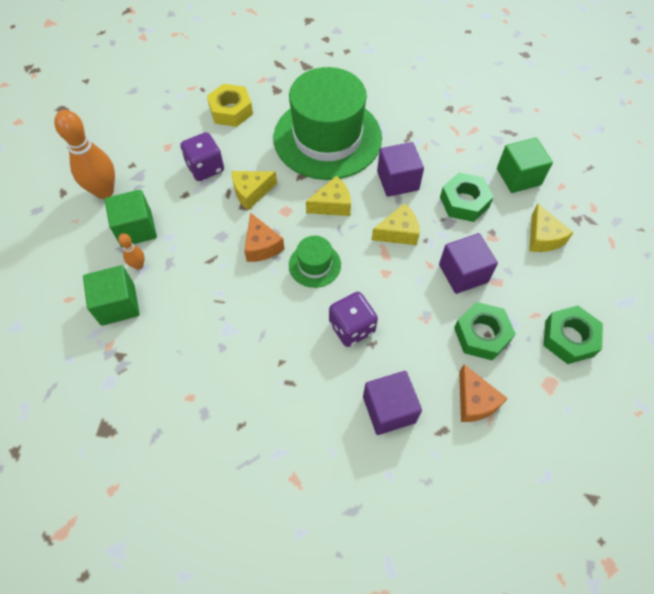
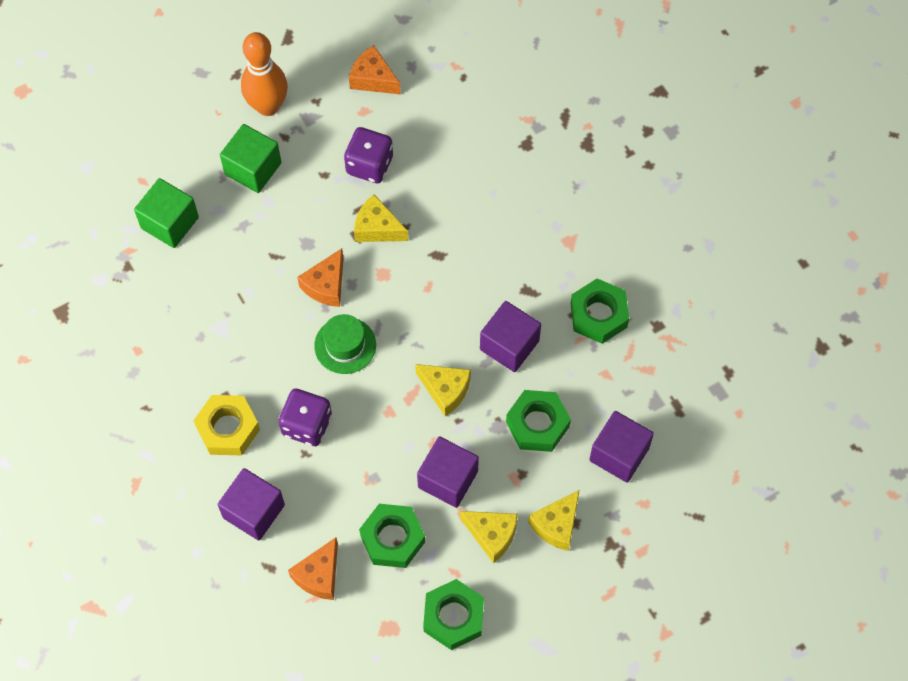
camera: 50 degrees right, 5 degrees up
(138, 265) = (219, 204): orange bowling pin -> none
(152, 128) = (373, 79): none -> orange cheese
(231, 111) = (459, 126): yellow nut -> yellow nut (228, 428)
(327, 137) = (506, 241): green hat -> none
(332, 205) = (426, 308): yellow cheese -> yellow cheese (492, 535)
(418, 128) = (598, 315): none -> green nut
(518, 177) = (619, 454): green cube -> purple cube

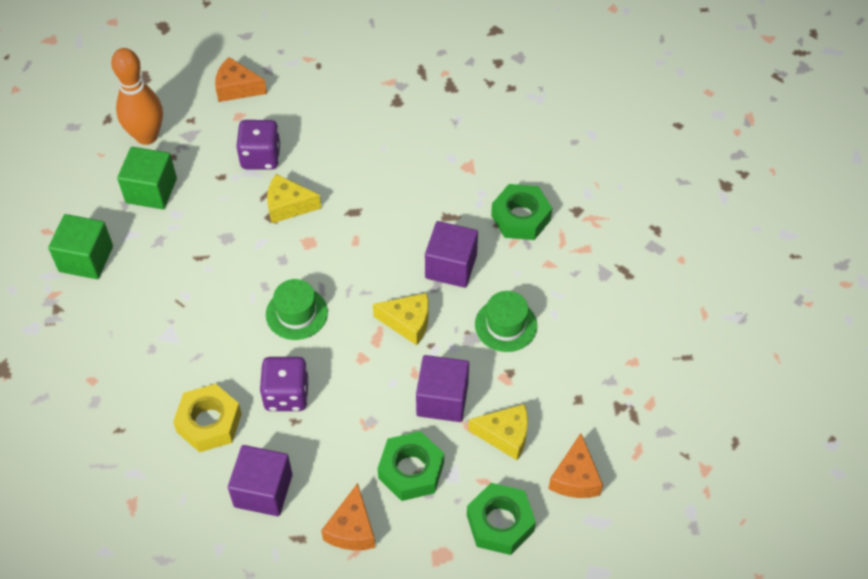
camera: 20 degrees left, 10 degrees down
(326, 285) = (258, 267): orange cheese -> orange cheese (575, 478)
(537, 424) = (506, 325): green nut -> green hat
(556, 525) = (561, 406): yellow cheese -> none
(619, 454) = (591, 327): purple cube -> none

